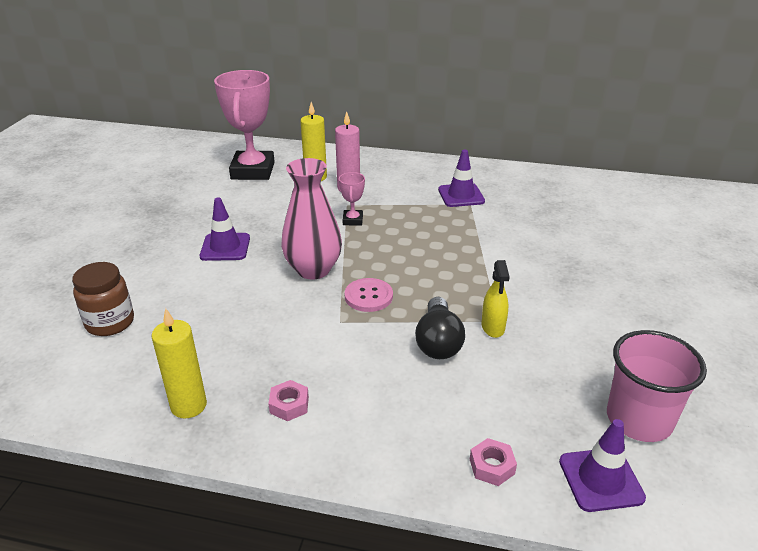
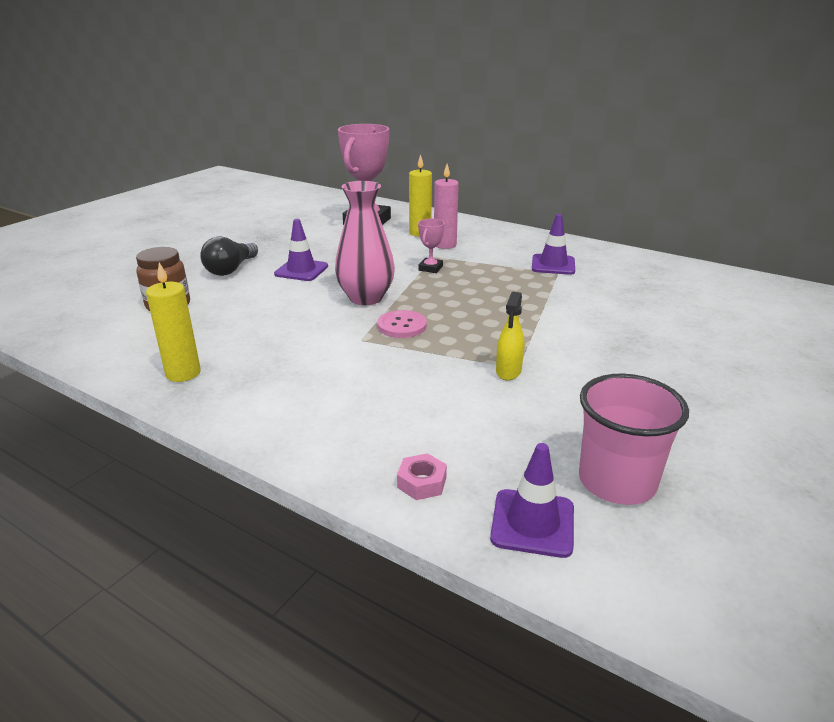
camera: 20 degrees right, 5 degrees down
(289, 405) = (267, 391): pink nut -> none
(438, 342) = (443, 372): black light bulb -> black light bulb (231, 269)

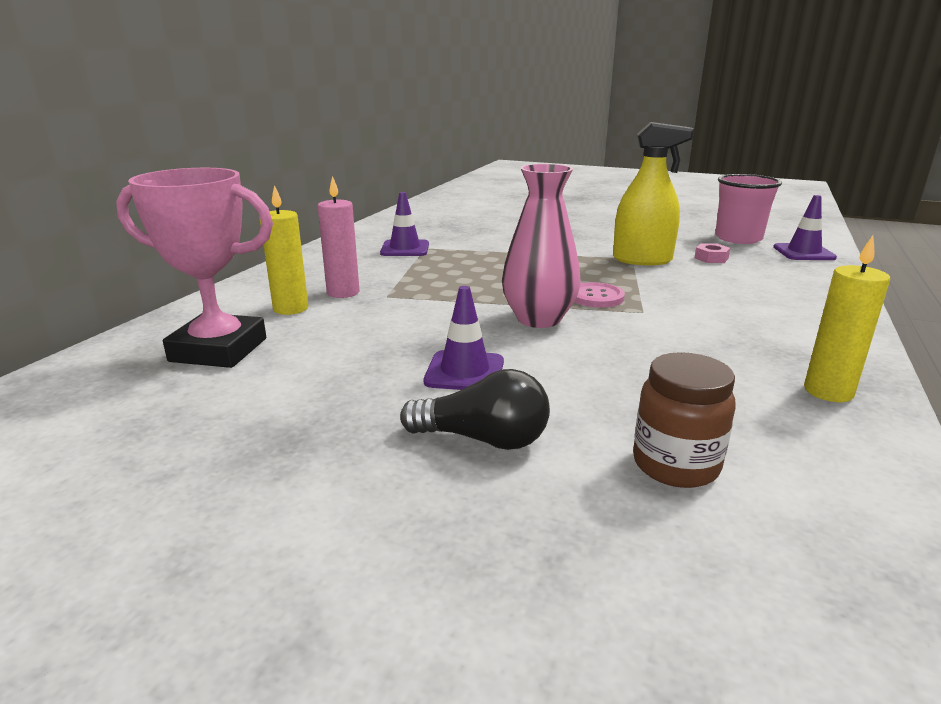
camera: 100 degrees left, 5 degrees down
(422, 482) = (814, 276): pink nut -> pink nut (711, 258)
(430, 268) = (429, 295): pink trophy -> none
(508, 371) = (642, 260): yellow spray bottle -> yellow spray bottle, size x1.82

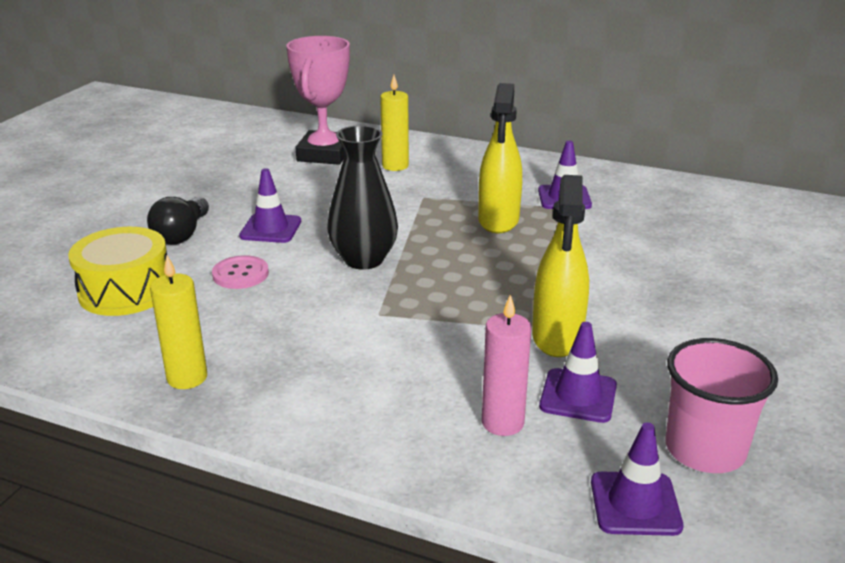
camera: 90 degrees right, 5 degrees up
(343, 292) = (430, 180): pink candle -> pink candle (502, 423)
(449, 269) = (498, 220): none -> yellow spray bottle
(538, 319) = (364, 259): pink vase -> black vase
(596, 297) = (419, 292): pink button -> pink button (240, 274)
(675, 465) = (125, 291): brown jar -> yellow drum
(711, 258) = (578, 396): pink nut -> purple traffic cone

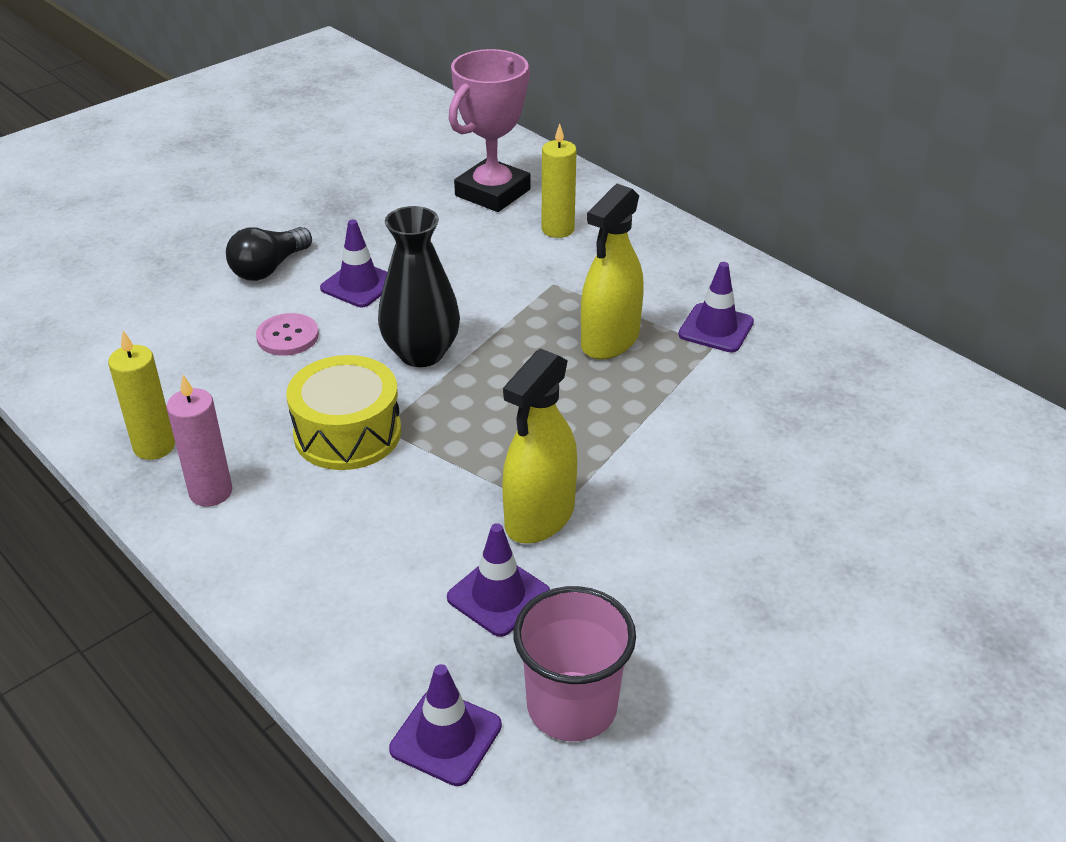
camera: 25 degrees right, 10 degrees up
(125, 291) = (170, 326): yellow drum -> yellow drum (347, 433)
(502, 423) = (397, 599): pink candle -> pink candle (211, 492)

